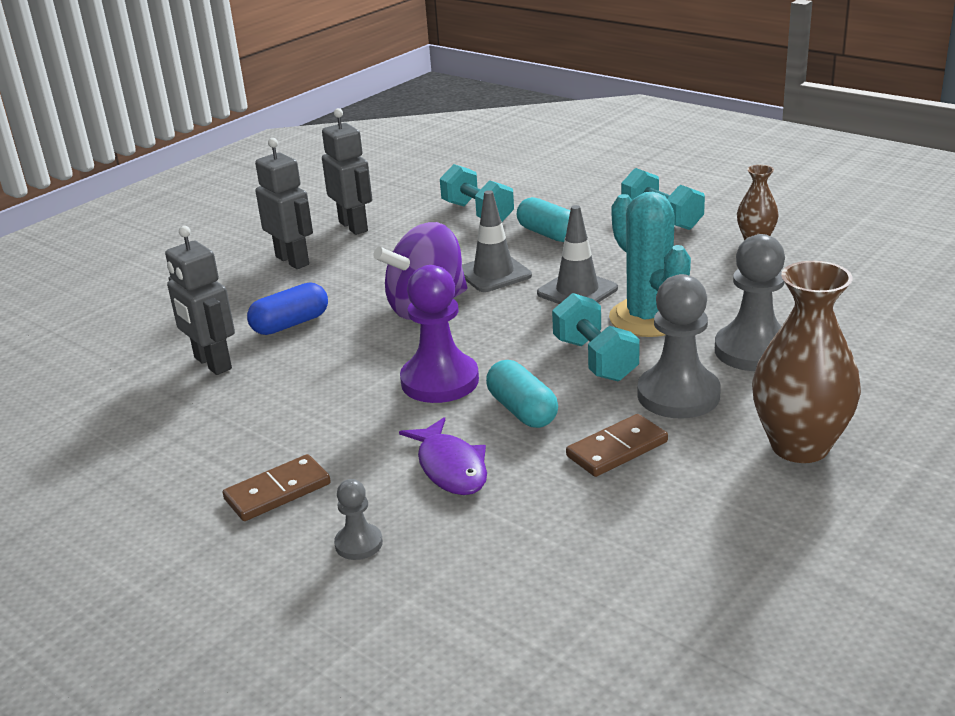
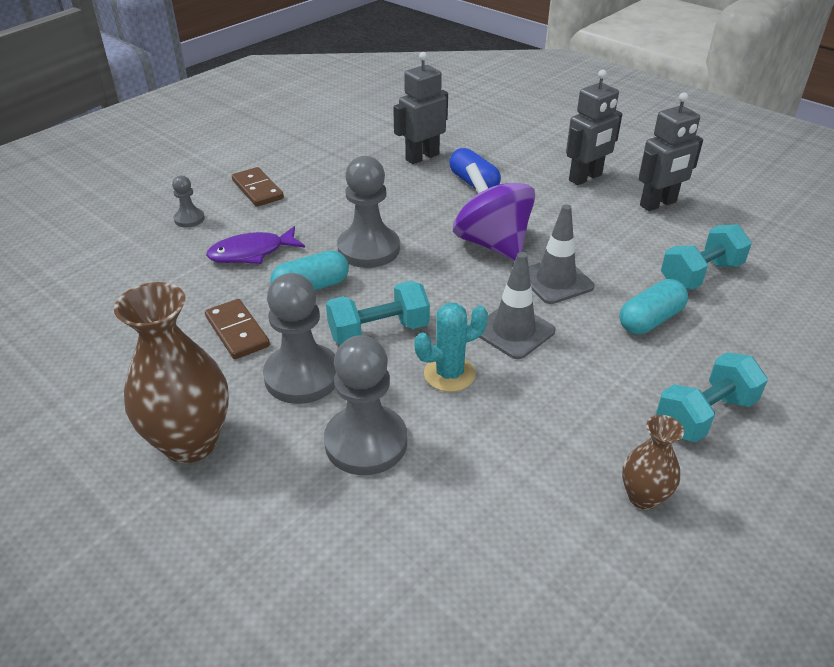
camera: 90 degrees right, 10 degrees up
(440, 381) = (368, 249): purple pawn -> grey pawn
(648, 318) = (449, 374): turquoise cactus -> turquoise cactus, size x0.63

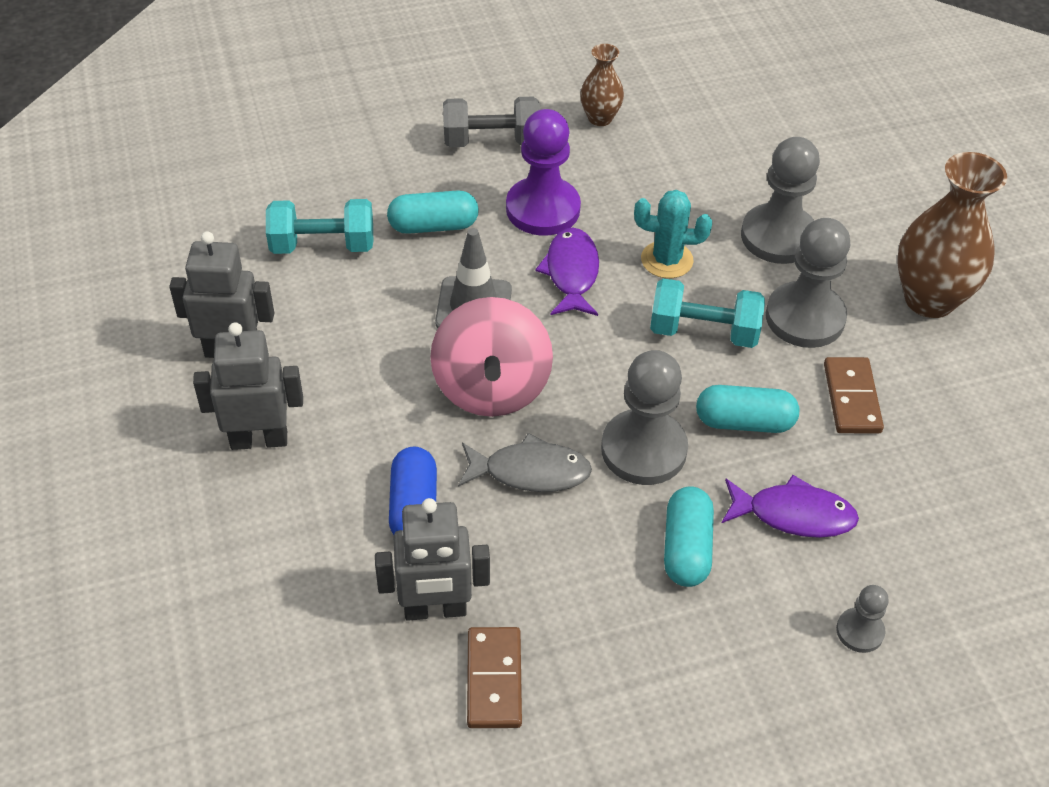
camera: 150 degrees left, 10 degrees up
(258, 189) = (734, 655): brown domino -> brown domino (494, 679)
(310, 217) = (686, 548): none -> turquoise capsule
(427, 216) = (530, 471): none -> grey fish
(492, 243) = (491, 388): purple spinning top -> pink spinning top
(513, 331) = (571, 273): grey traffic cone -> purple fish
(588, 371) = (543, 209): none -> purple pawn
(704, 415) = (491, 141): turquoise dumbbell -> grey dumbbell

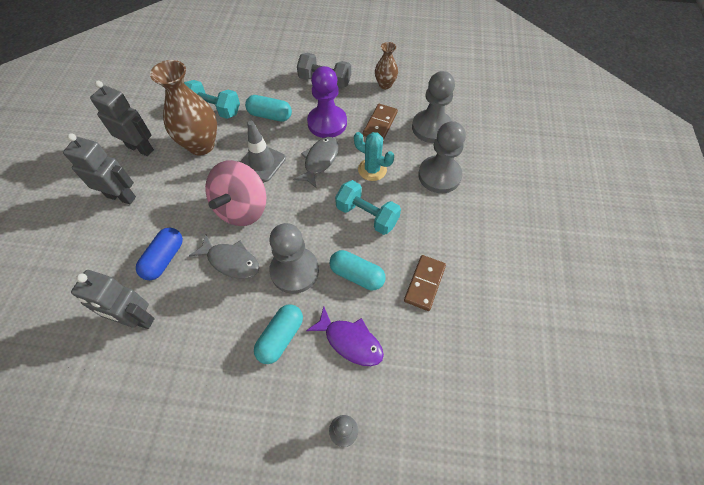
camera: 25 degrees right, 10 degrees up
(494, 679) = (137, 371): brown domino -> brown domino (380, 124)
(571, 273) = (320, 161): purple fish -> grey fish
(805, 317) = (426, 226): grey pawn -> grey pawn (431, 128)
(929, 299) = (504, 240): brown vase -> brown vase (201, 145)

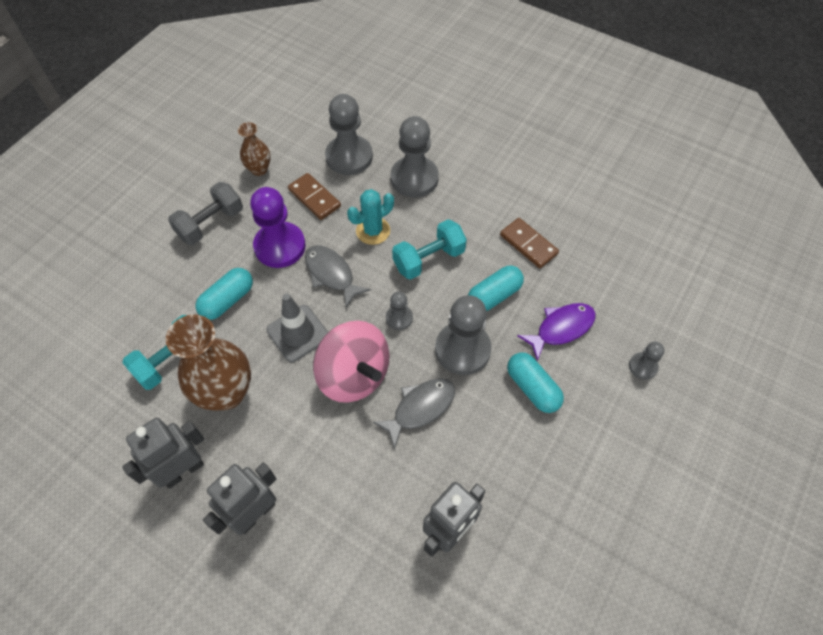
camera: 65 degrees left, 0 degrees up
(164, 259) = (381, 480): blue capsule -> none
(303, 217) = (399, 318): none -> grey pawn

